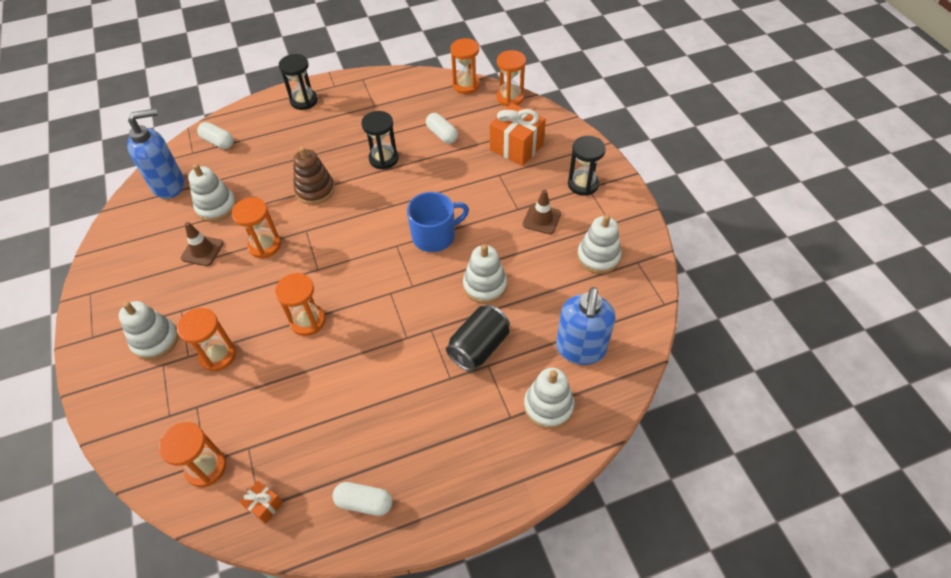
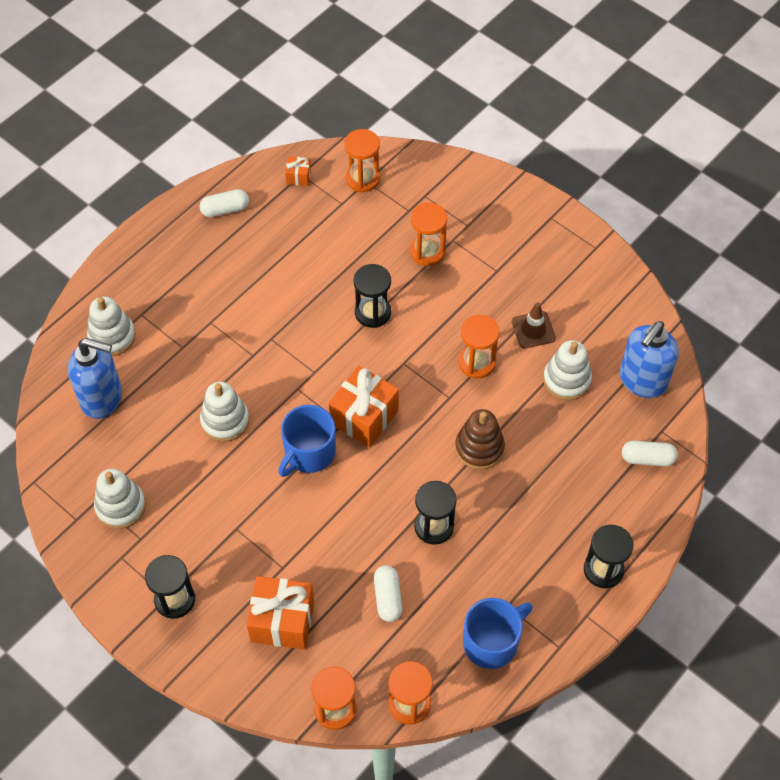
camera: 150 degrees right, 5 degrees up
(155, 340) = (493, 239): white stacking toy -> none
(308, 321) = (372, 312): orange hourglass -> black hourglass
(377, 243) = (364, 417): none -> orange gift
(398, 93) = (491, 642): none -> blue mug
(442, 134) = (387, 598): white capsule -> white capsule turned 60 degrees clockwise
(479, 347) = (199, 359): black can -> none
(541, 219) = (202, 527): brown traffic cone -> none
(580, 349) = (102, 398): blue soap dispenser -> blue soap dispenser turned 120 degrees clockwise

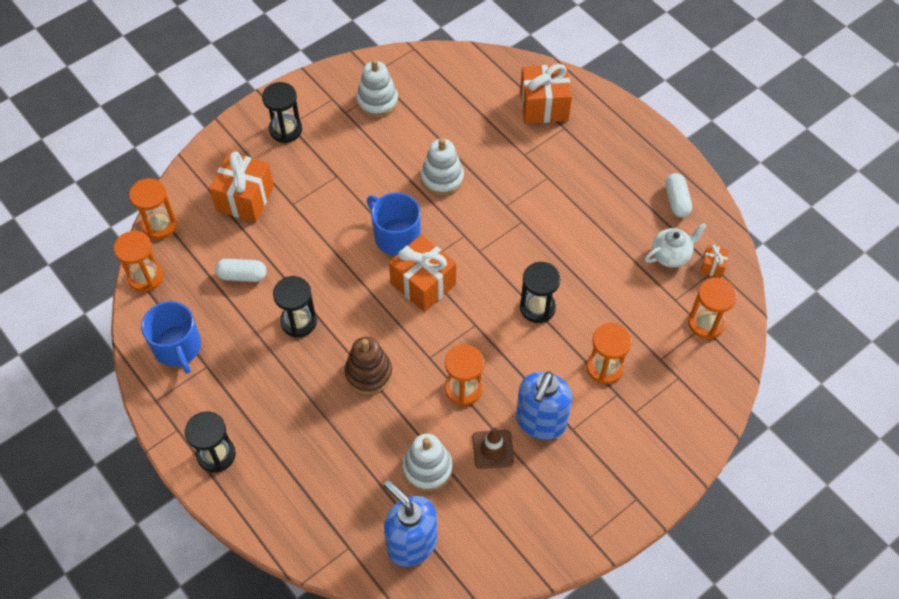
camera: 100 degrees right, 0 degrees up
(102, 398) = (482, 96): blue soap dispenser -> blue soap dispenser (540, 422)
(112, 336) = (544, 106): white stacking toy -> orange gift
(291, 210) = (671, 255): none -> white teapot
(647, 458) = (320, 525): white capsule -> none

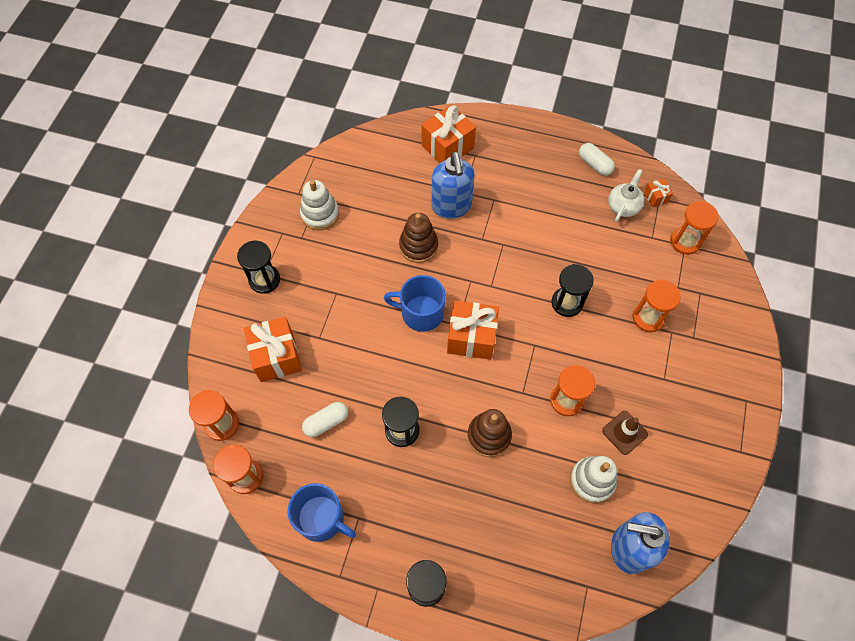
camera: 35 degrees left, 5 degrees up
(442, 178) = (418, 246): white stacking toy -> brown stacking toy
(540, 422) = (639, 388): blue soap dispenser -> blue soap dispenser (451, 206)

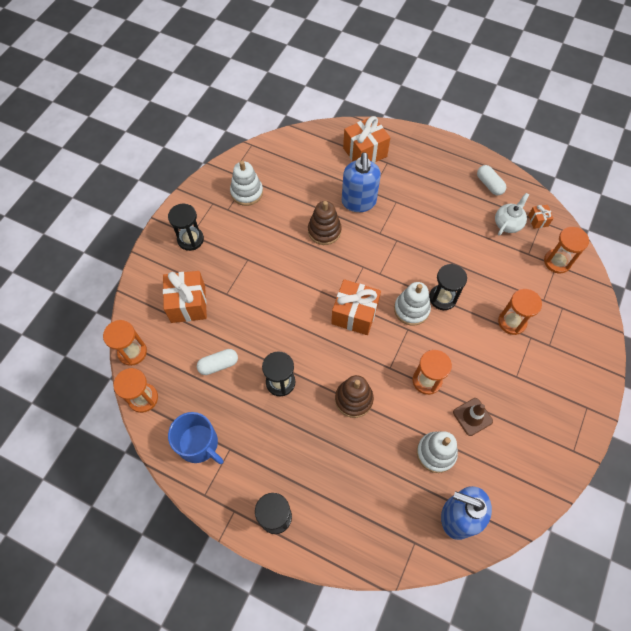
camera: 10 degrees right, 0 degrees up
(421, 313) = (315, 287): blue mug -> none
(534, 321) = (411, 309): none -> white stacking toy

